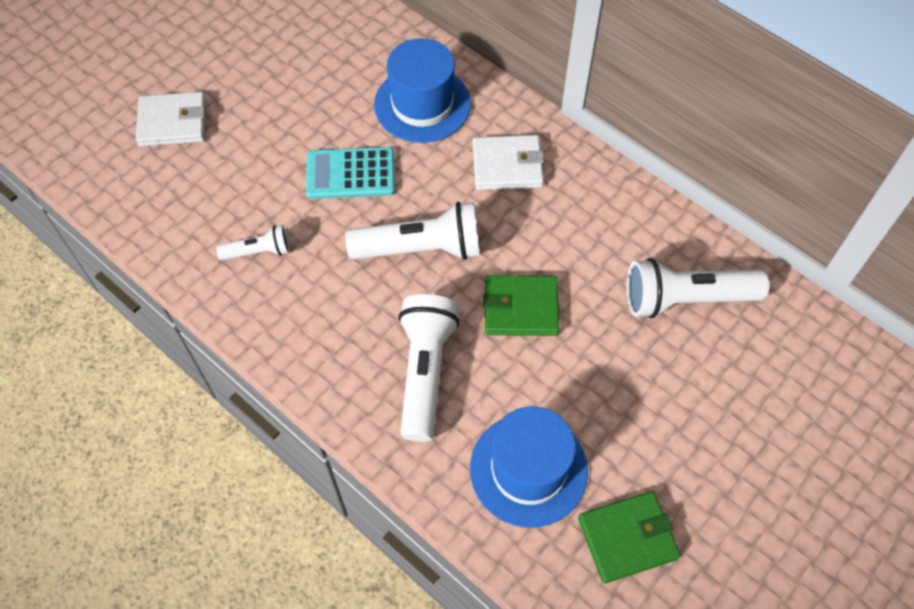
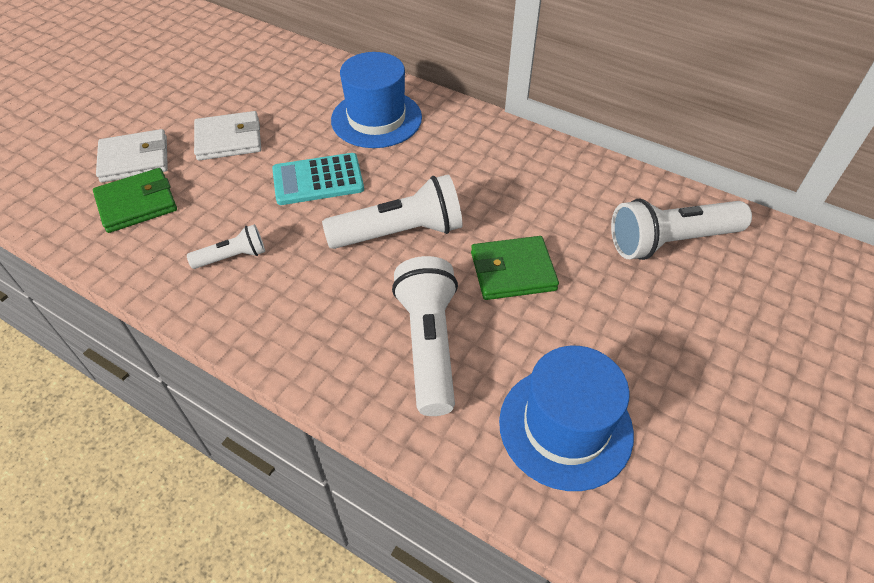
camera: 10 degrees left, 10 degrees down
(507, 165) = (467, 156): white wallet -> white wallet (229, 139)
(627, 538) = (697, 483): green wallet -> green wallet (137, 203)

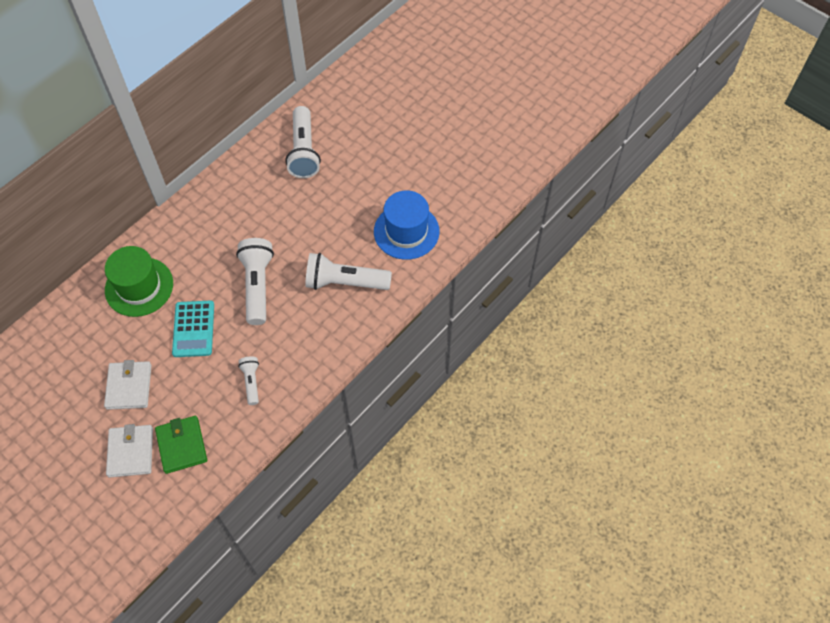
camera: 80 degrees left, 10 degrees up
(376, 119) = (139, 287): blue hat -> green hat
(512, 271) = (304, 232): green wallet -> none

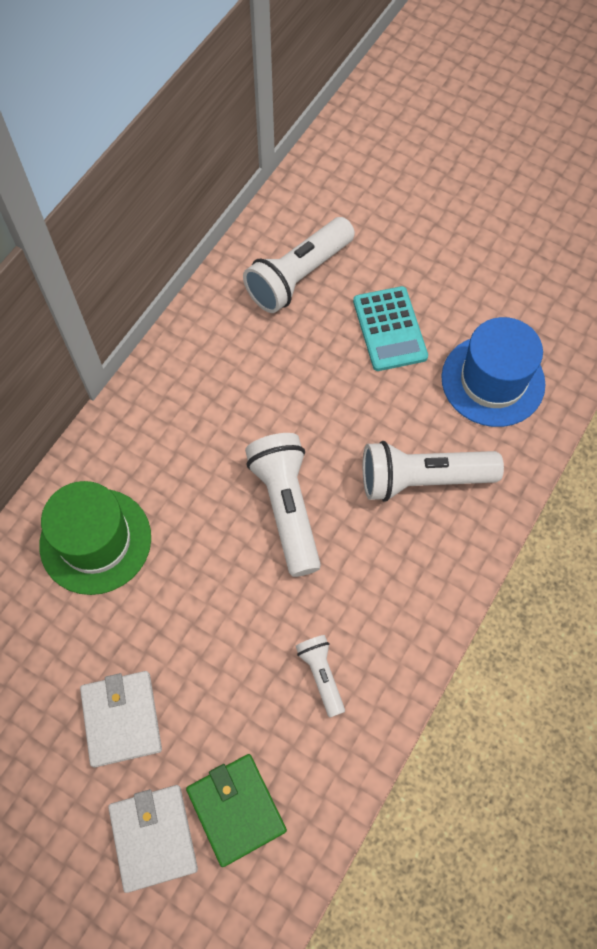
camera: 10 degrees left, 5 degrees up
(193, 329) = (203, 599): turquoise calculator -> turquoise calculator (389, 329)
(304, 151) = (298, 276): white flashlight -> white flashlight turned 60 degrees clockwise

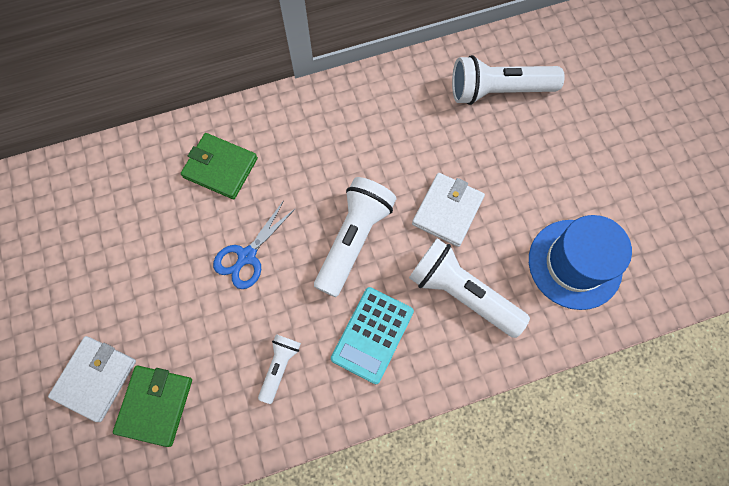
camera: 40 degrees right, 5 degrees up
(95, 541) = (220, 168): green hat -> green wallet
(121, 719) = (140, 290): white wallet -> white wallet (447, 211)
(199, 602) = (247, 256): none -> blue scissors
(389, 329) = (530, 172): turquoise calculator -> turquoise calculator (372, 335)

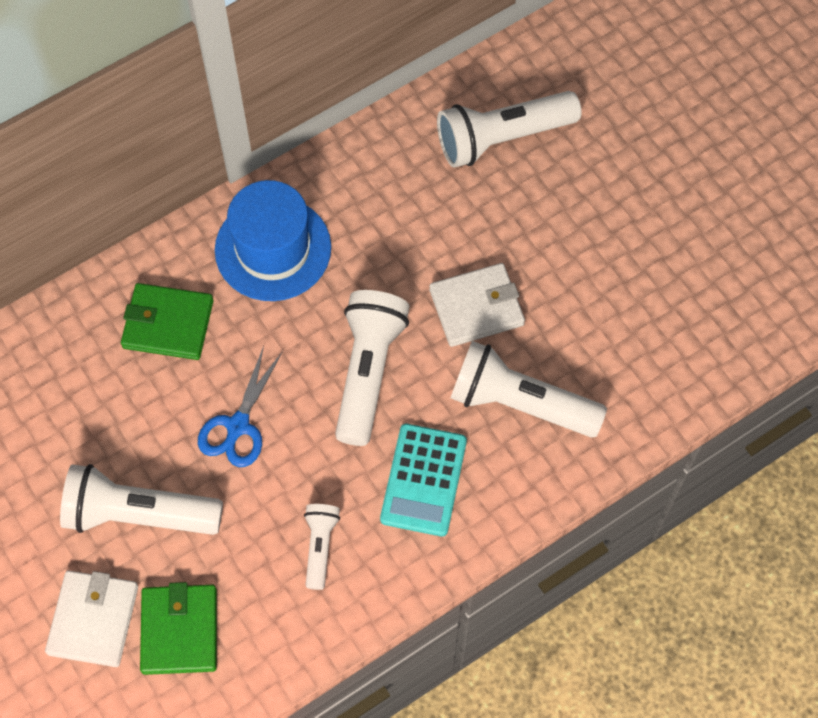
camera: 15 degrees left, 5 degrees down
(154, 304) = (138, 514): none -> white flashlight
(447, 211) = (476, 307): white wallet -> white wallet turned 60 degrees clockwise
(575, 264) = (649, 333): blue hat -> blue hat (273, 249)

